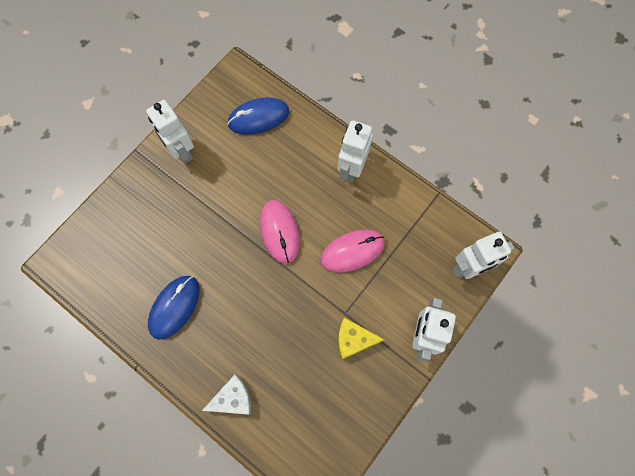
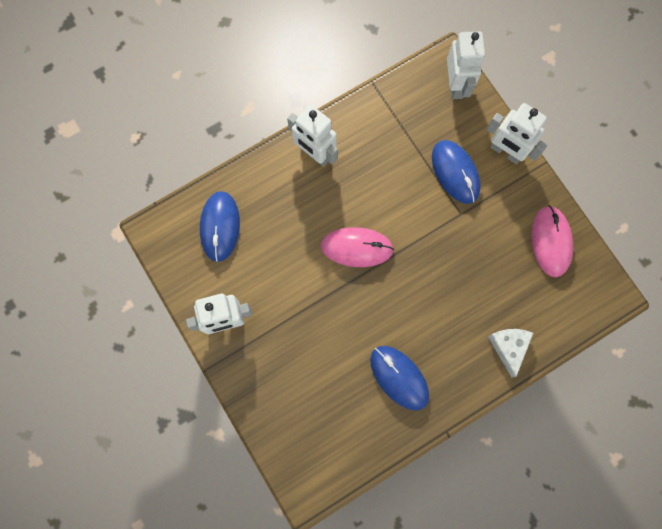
camera: 70 degrees left, 5 degrees up
(352, 251) = (402, 185): pink mouse -> pink mouse (551, 241)
(354, 339) = (489, 215): yellow cheese -> none
(383, 295) = (455, 172): none -> blue mouse

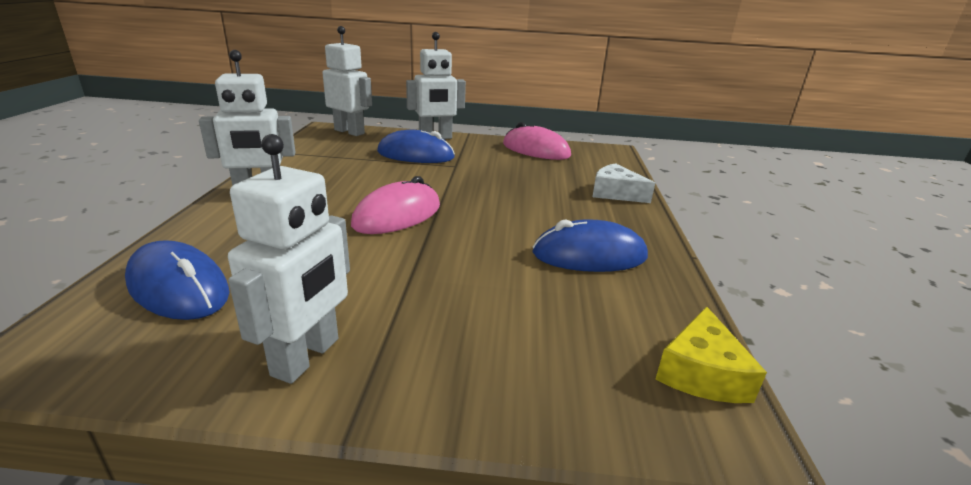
camera: 55 degrees left, 50 degrees down
(334, 471) = (701, 372): none -> yellow cheese

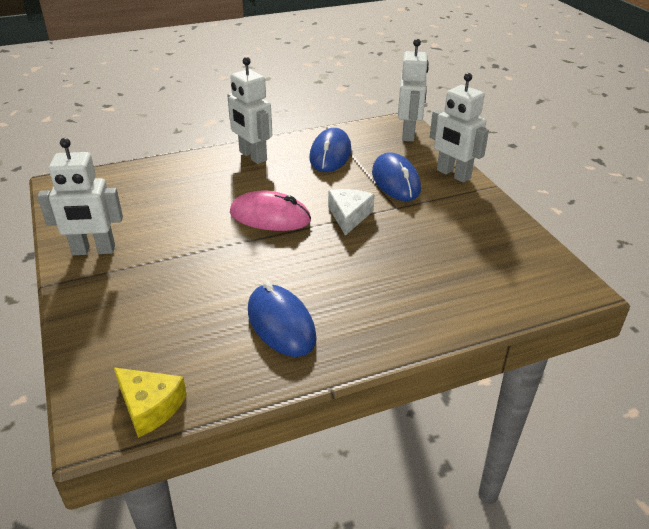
camera: 65 degrees right, 10 degrees up
(178, 287) = (130, 188): blue mouse -> blue mouse (330, 154)
(535, 150) = (499, 237): pink mouse -> none
(615, 193) = (435, 315): white cheese -> white cheese (349, 216)
(701, 372) = (150, 406): yellow cheese -> yellow cheese turned 135 degrees counterclockwise

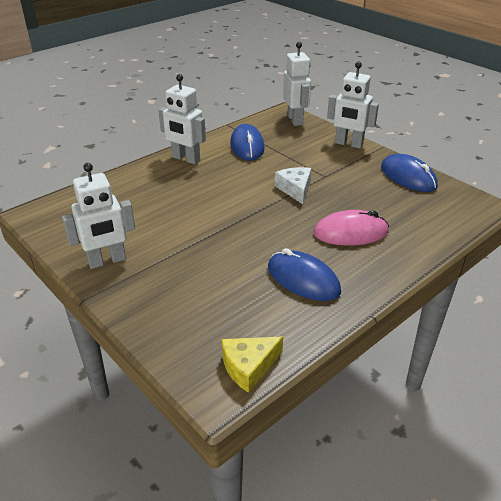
camera: 20 degrees left, 0 degrees up
(150, 406) = (248, 366): yellow cheese -> yellow cheese turned 135 degrees clockwise
(270, 217) = (235, 202): pink mouse -> pink mouse (350, 233)
(395, 181) = (311, 157): blue mouse -> blue mouse (408, 177)

